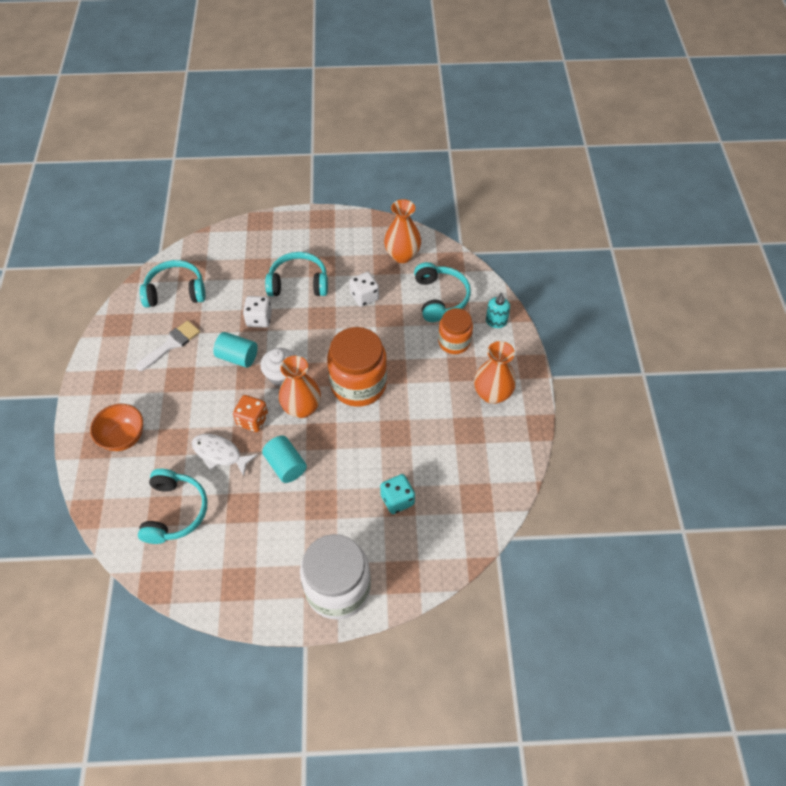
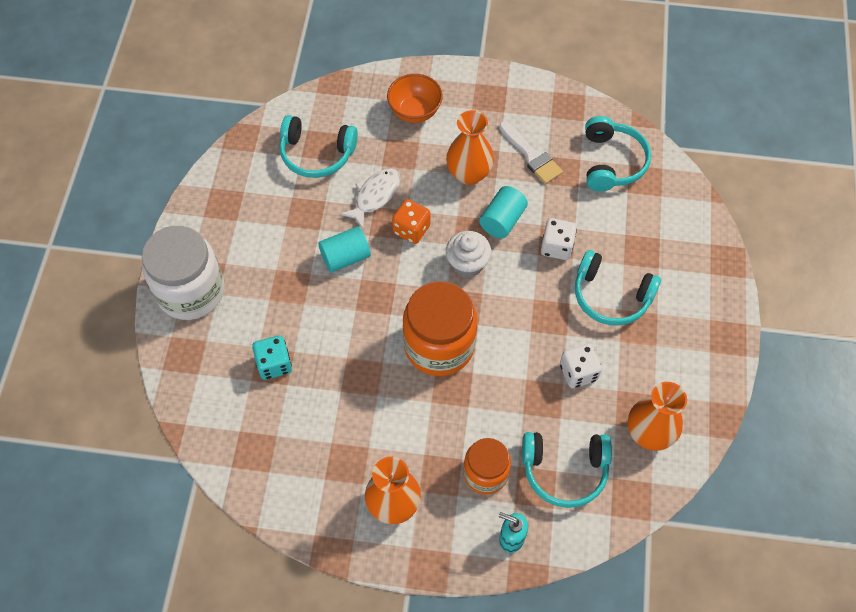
camera: 100 degrees right, 5 degrees up
(298, 283) = (611, 296): turquoise headphones -> turquoise headphones turned 105 degrees clockwise
(302, 408) = (417, 280): orange vase -> orange vase (469, 174)

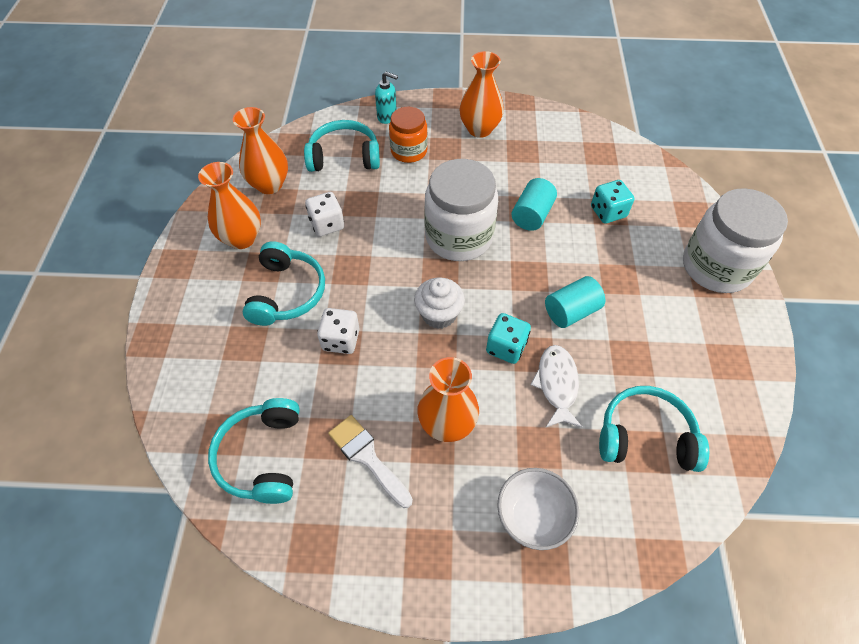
camera: 175 degrees right, 5 degrees down
(375, 196) = (557, 384): white fish -> white fish turned 150 degrees clockwise
(411, 229) = (506, 347): orange dice -> turquoise dice
(415, 111) = (532, 517): orange bowl -> white bowl
(439, 345) = (459, 237): orange jar -> white jar
(502, 220) = (403, 366): turquoise cylinder -> turquoise cylinder (532, 215)
(611, 296) = (287, 293): turquoise headphones -> turquoise headphones turned 75 degrees clockwise
(666, 362) = (242, 238): none -> orange vase

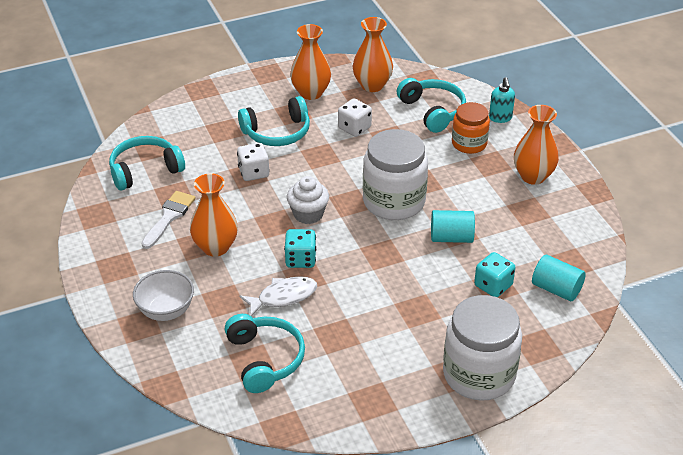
camera: 65 degrees right, 15 degrees down
(571, 311) = (360, 288): turquoise cylinder -> turquoise cylinder (556, 289)

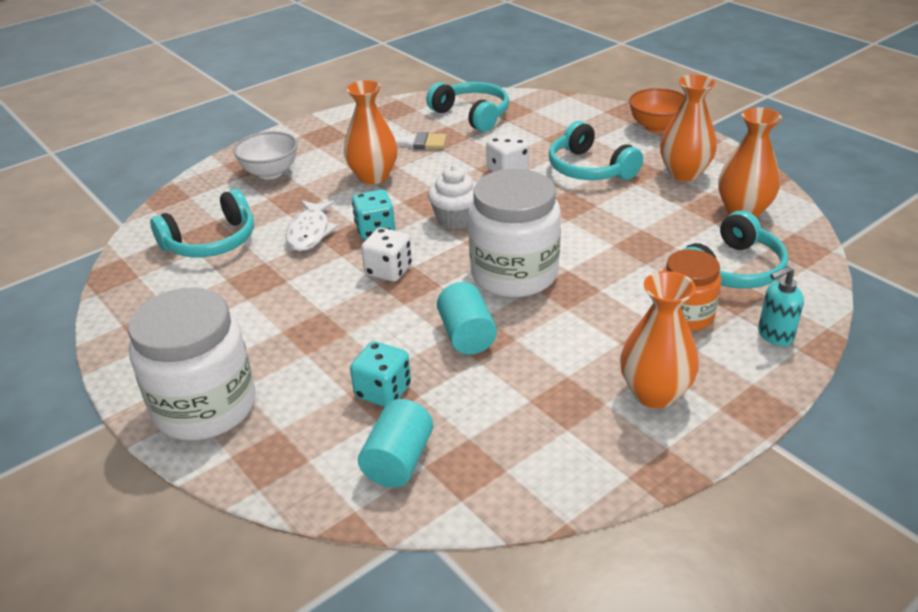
camera: 75 degrees right, 5 degrees down
(237, 84) = (656, 127): none -> orange bowl
(283, 297) = (310, 232): white fish -> white fish turned 45 degrees clockwise
(354, 128) = (641, 216): white dice -> white dice (388, 270)

